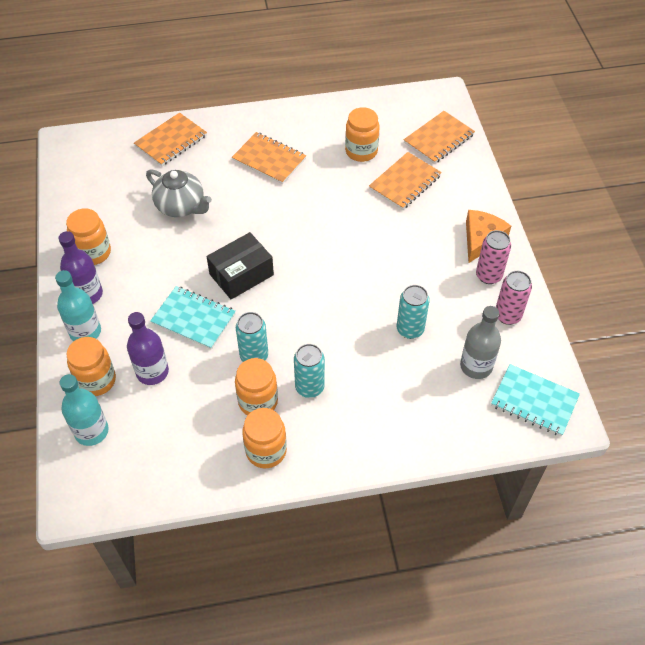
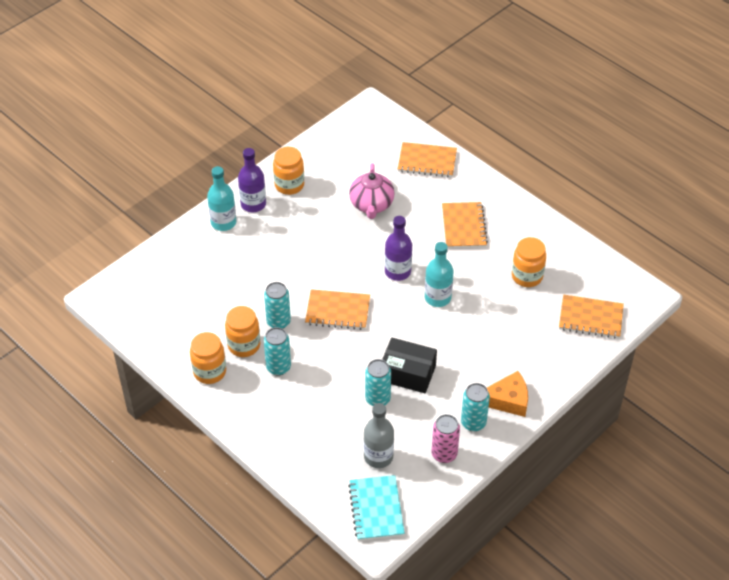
camera: 55 degrees right, 5 degrees down
(91, 431) = (154, 273): turquoise bottle -> turquoise bottle (437, 297)
(96, 380) = (192, 252): orange jar -> none
(152, 372) = (221, 276): purple bottle -> purple bottle (397, 271)
(181, 206) = (371, 205): grey teapot -> pink teapot
(193, 319) = (281, 271): turquoise notebook -> none
(241, 274) = (341, 274): black box -> black box (408, 373)
(405, 182) = (520, 321): orange notebook -> orange notebook (338, 311)
(488, 275) = (473, 423): pink can -> turquoise can

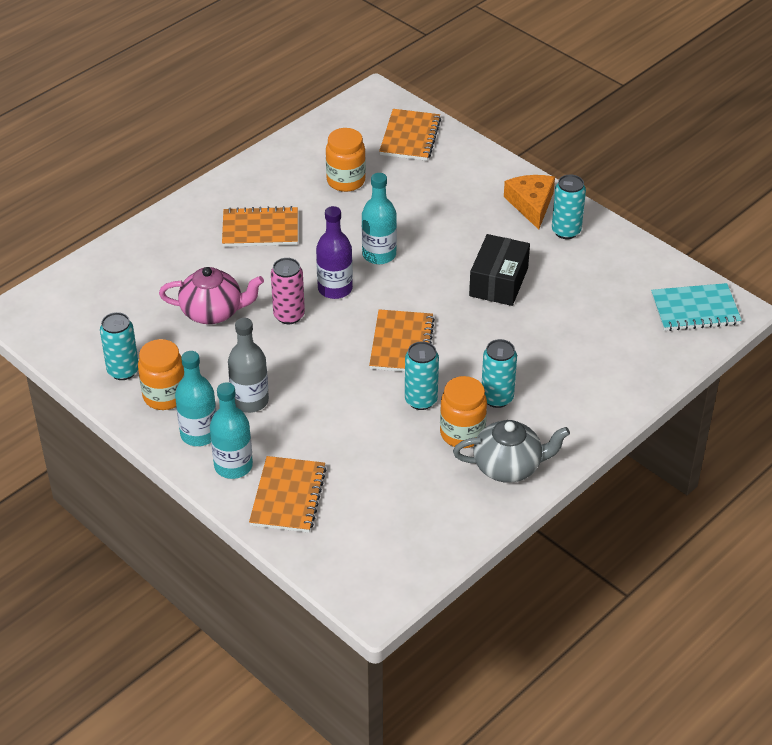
camera: 90 degrees left, 5 degrees down
(209, 372) = (509, 466): orange jar -> grey teapot
(253, 204) = (199, 434): purple bottle -> turquoise bottle
(377, 399) = (539, 308): turquoise can -> turquoise can (123, 371)
(378, 457) = (623, 307): grey bottle -> grey bottle (250, 401)
(427, 161) = (137, 259): orange notebook -> orange notebook (288, 496)
(444, 454) = (612, 255): pink can -> pink can (289, 315)

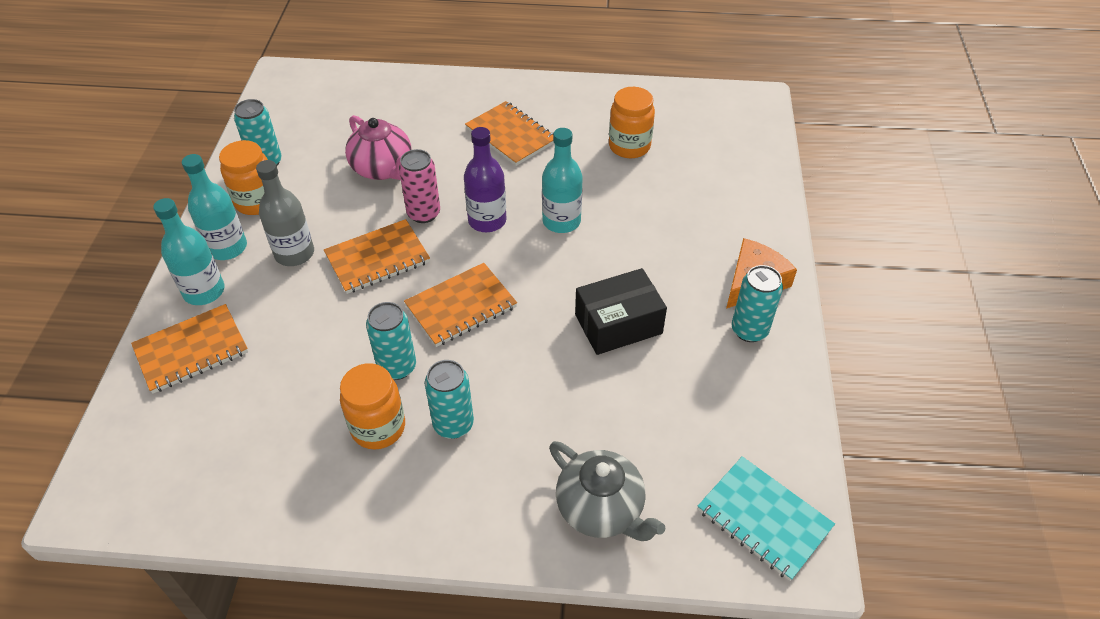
camera: 50 degrees right, 5 degrees up
(410, 137) = (735, 149): orange notebook -> orange notebook (377, 258)
(509, 466) = (362, 497): grey teapot -> grey teapot (601, 509)

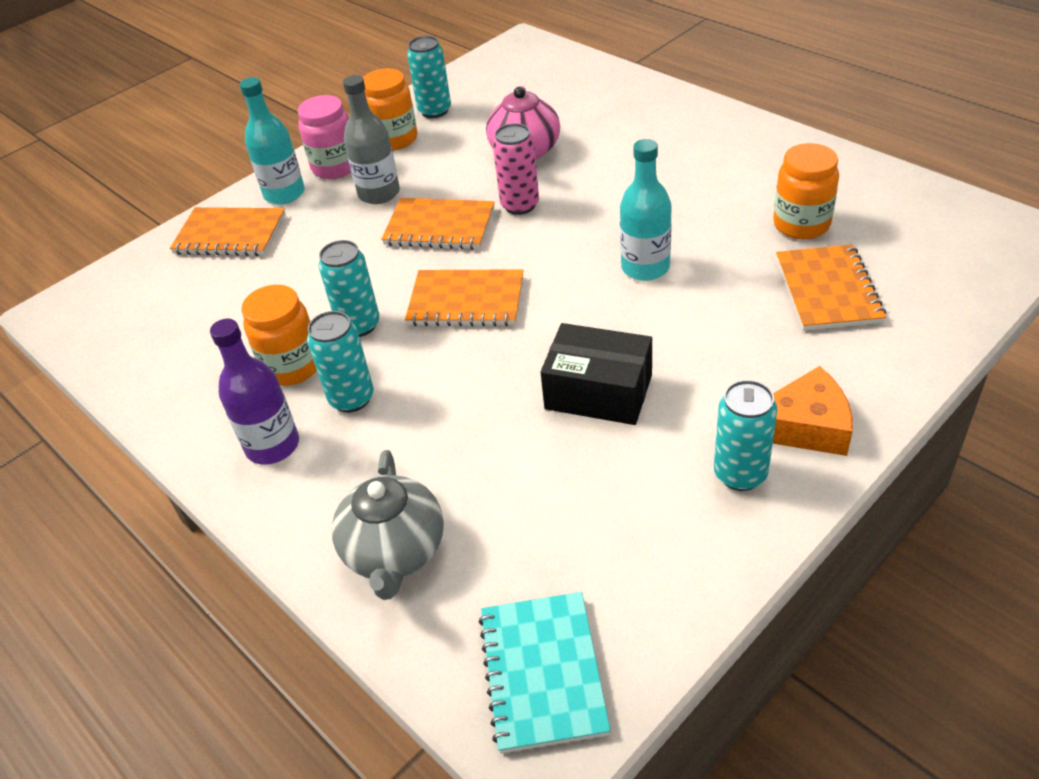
camera: 45 degrees right, 5 degrees down
(227, 247) = (335, 167): turquoise bottle -> pink jar
(487, 220) = (571, 236): purple bottle -> purple bottle (272, 446)
(511, 135) = (679, 167): orange notebook -> orange notebook (827, 290)

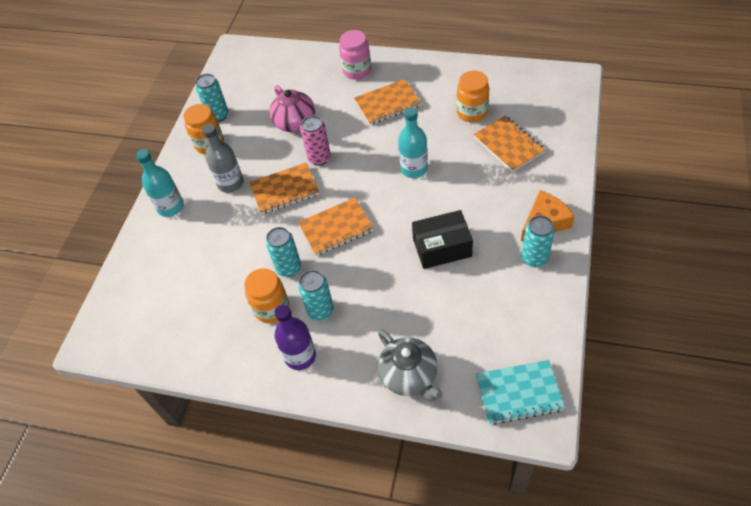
camera: 30 degrees left, 10 degrees up
(230, 234) = (160, 247): orange notebook -> orange notebook (387, 103)
(335, 167) = (188, 177): pink jar -> pink jar (357, 71)
(543, 672) = (519, 393): turquoise notebook -> turquoise notebook turned 60 degrees counterclockwise

